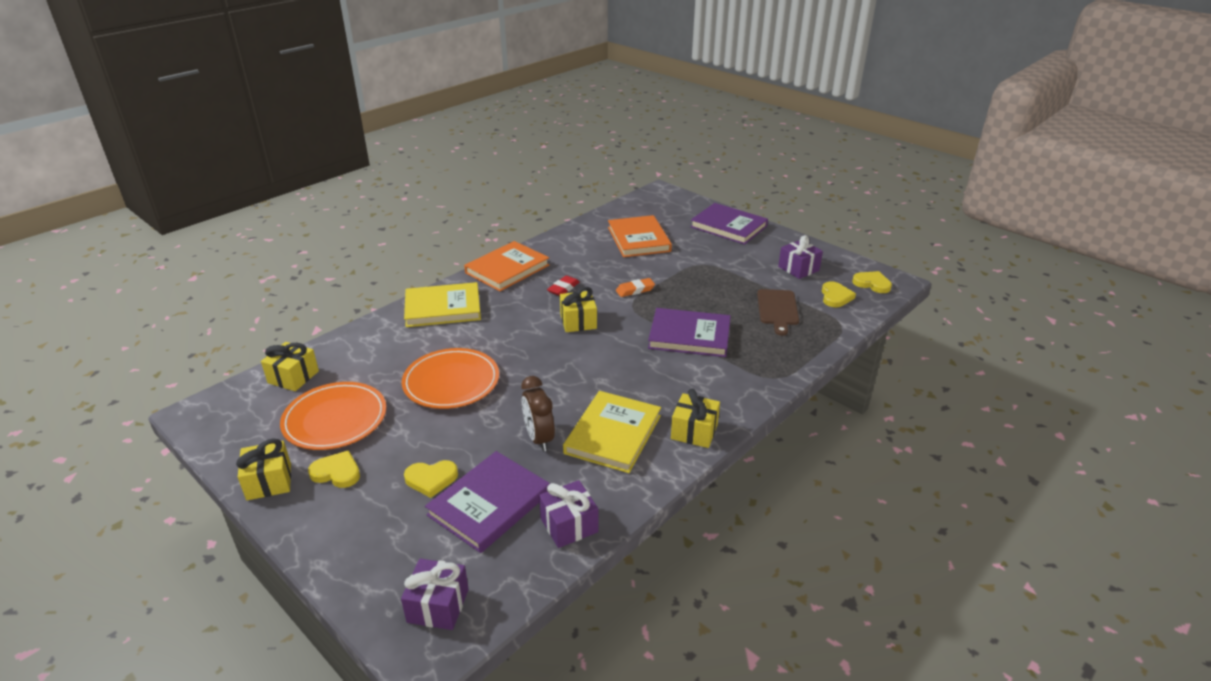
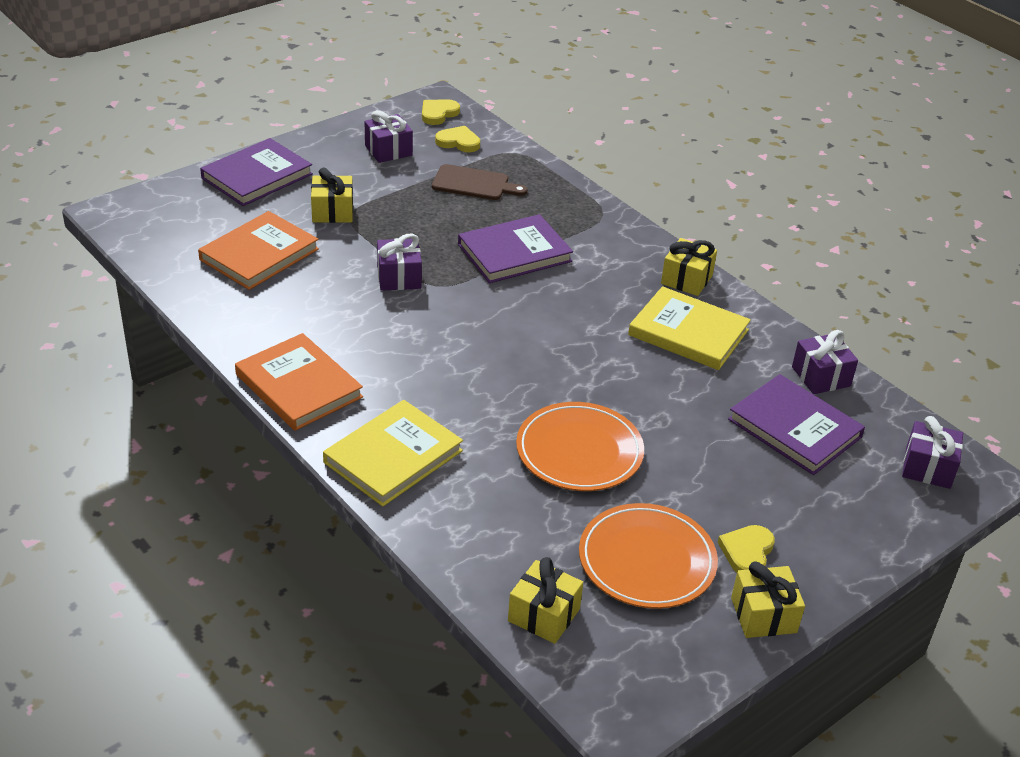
camera: 85 degrees left, 5 degrees up
(431, 479) = (758, 471): yellow heart -> none
(443, 308) = (393, 457): yellow book -> yellow book turned 45 degrees clockwise
(539, 438) = (692, 385): brown clock -> none
(563, 288) = (374, 337): red eraser -> none
(578, 321) = (462, 333): yellow gift -> yellow gift (332, 212)
(635, 290) = (399, 277): orange eraser -> purple gift
(638, 239) = (259, 254): orange book -> orange book turned 45 degrees counterclockwise
(689, 336) = (514, 253): purple book -> purple book turned 45 degrees clockwise

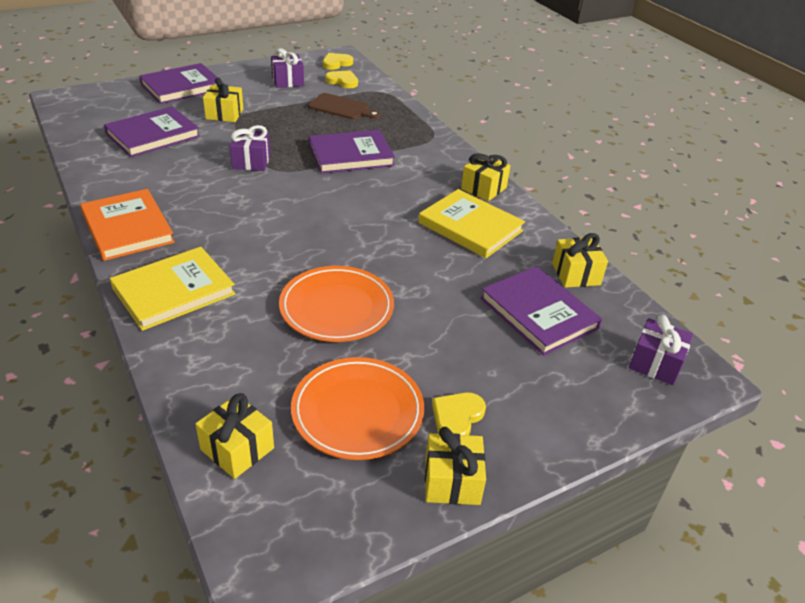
camera: 10 degrees right, 0 degrees up
(259, 254) = (153, 135): orange book -> purple book
(821, 376) = (575, 274): purple gift -> yellow gift

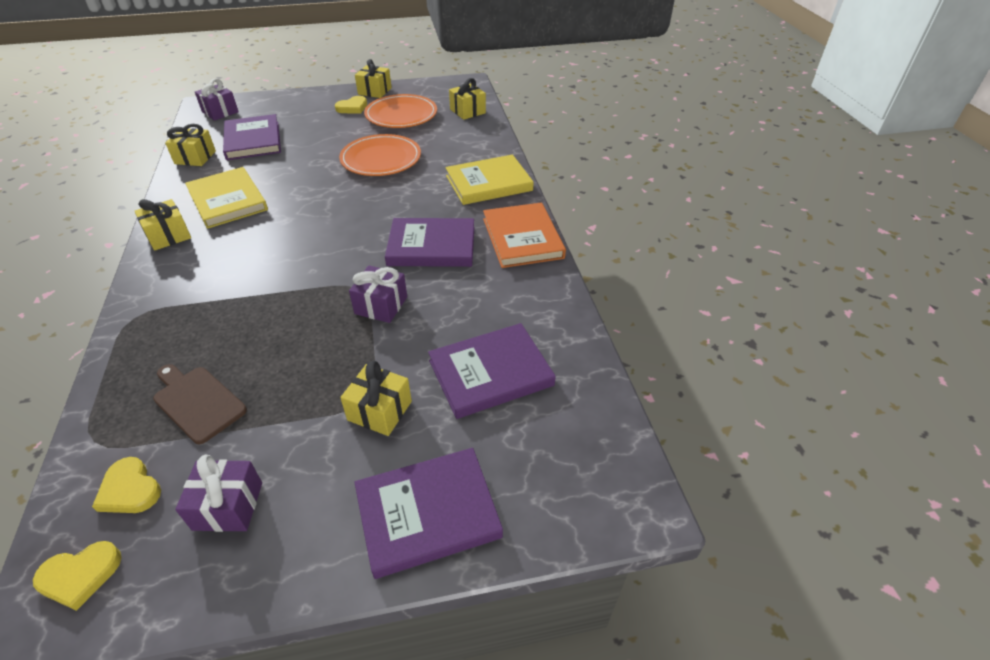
camera: 160 degrees left, 5 degrees up
(351, 155) = (261, 299): purple book -> purple book (431, 246)

